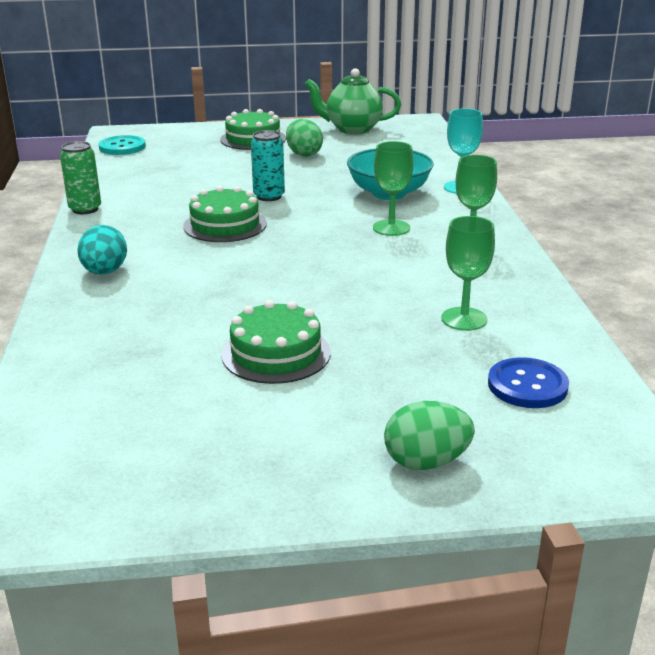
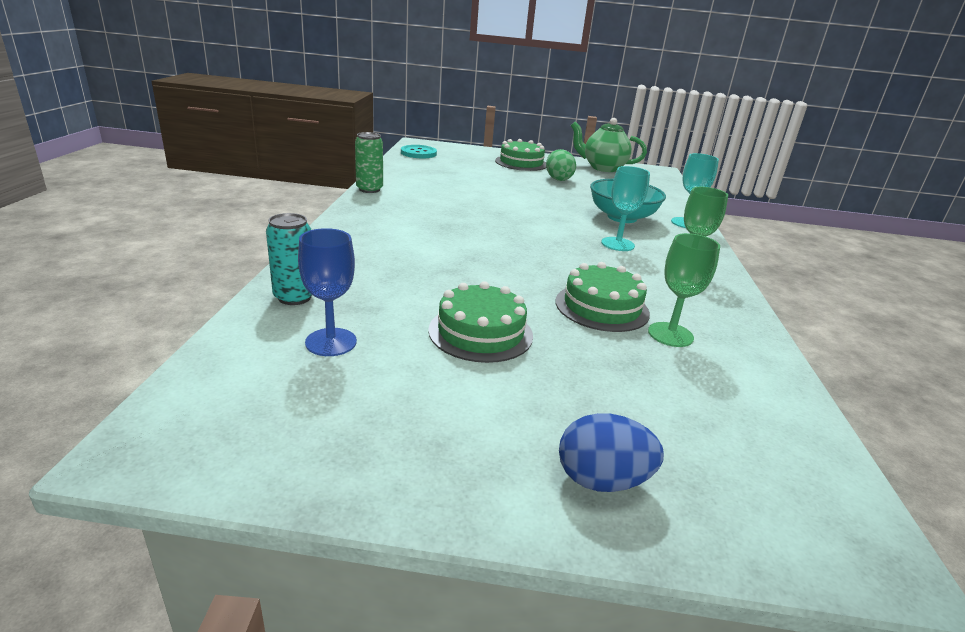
camera: 10 degrees right, 0 degrees up
(105, 272) = (361, 237): turquoise egg -> none
(129, 393) = (331, 342): none -> blue goblet
(225, 225) = (475, 218): green cake -> green cake (601, 307)
(269, 196) = (519, 204): turquoise can -> turquoise can (294, 297)
(391, 228) = (617, 244): green goblet -> turquoise goblet
(426, 462) = (602, 480): green egg -> blue egg
(527, 385) = (727, 415): blue button -> none

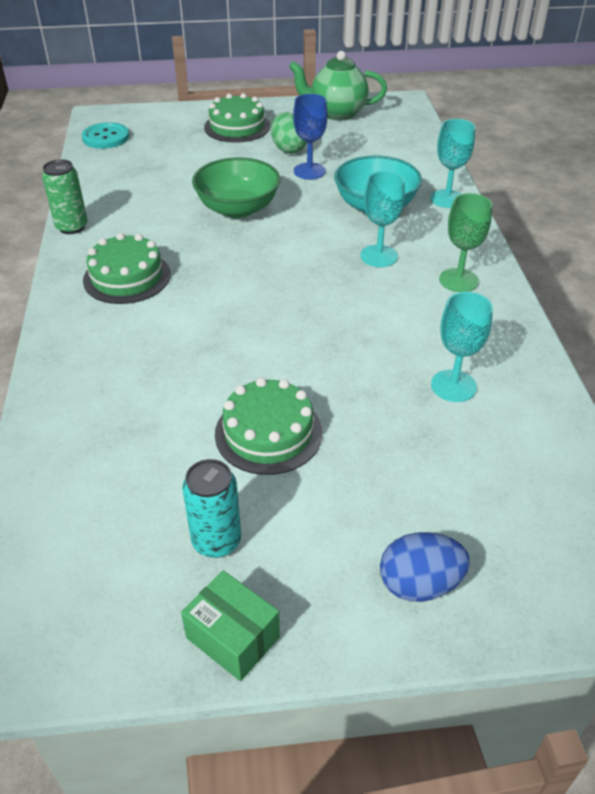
camera: 10 degrees left, 15 degrees up
(294, 297) = (61, 433): turquoise can -> turquoise can (216, 541)
(331, 342) = (125, 486): blue goblet -> blue goblet (309, 171)
(381, 480) = (233, 637): none -> green box
(505, 201) = (238, 208): none -> green bowl
(601, 307) = (380, 363): green cake -> green cake (127, 277)
(670, 334) = (453, 386): green goblet -> turquoise goblet

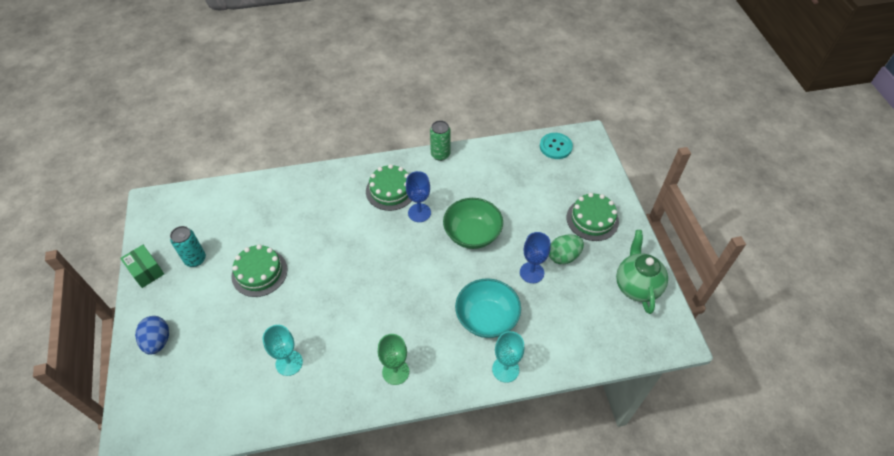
camera: 85 degrees right, 10 degrees up
(184, 251) = (419, 213): none -> blue goblet
(233, 637) = (146, 271): green box -> green box turned 75 degrees counterclockwise
(379, 256) = (421, 321): turquoise goblet -> none

